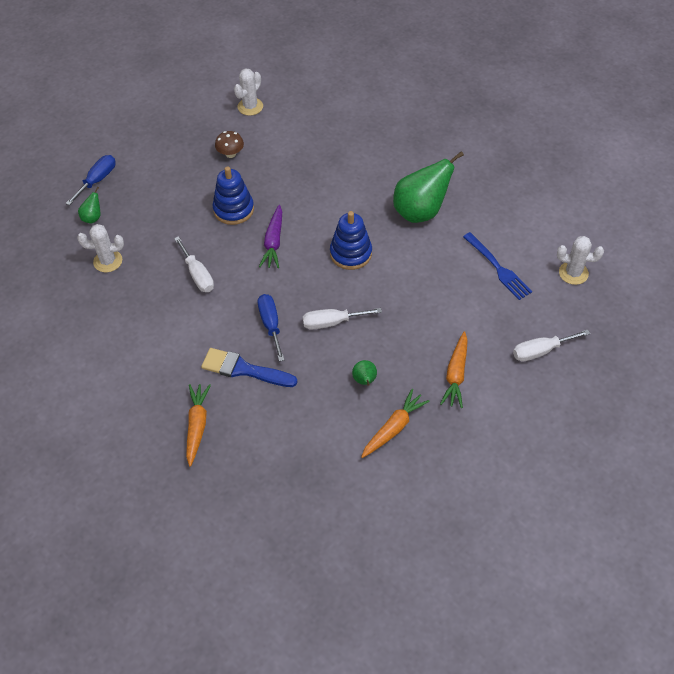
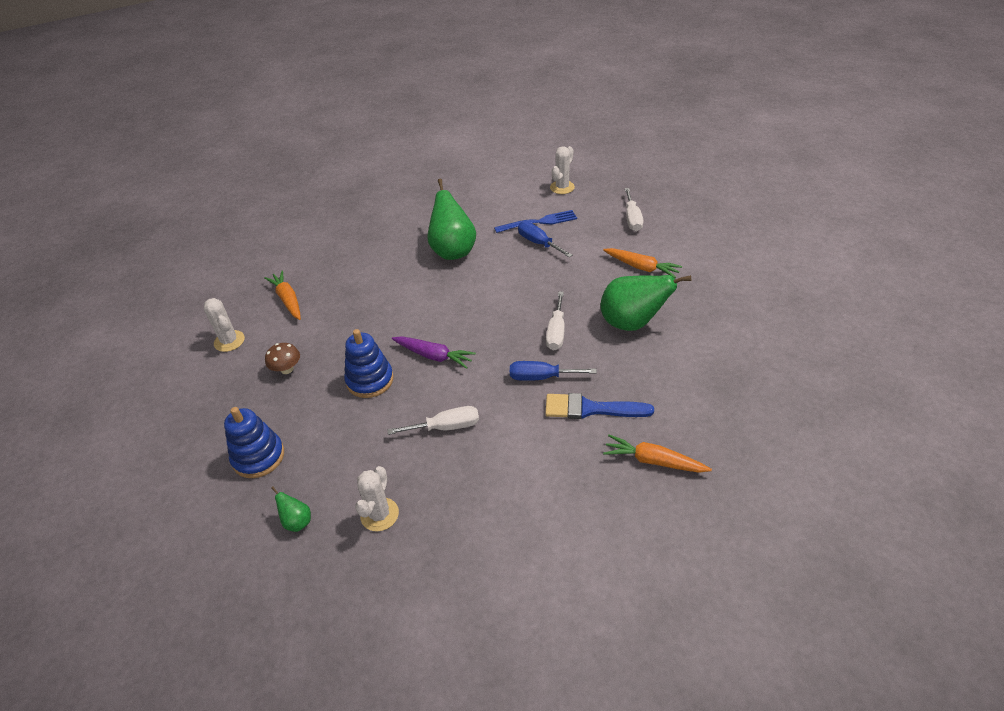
camera: 70 degrees left, 10 degrees down
(97, 180) = (236, 507): blue screwdriver -> blue screwdriver (538, 243)
(243, 369) = (591, 409): blue brush -> blue brush turned 60 degrees clockwise
(351, 253) = (478, 304): blue stacking toy -> blue stacking toy (258, 457)
(364, 381) = (632, 323): green pear -> green pear, size x2.26
(394, 428) = (688, 315): orange carrot -> orange carrot (288, 300)

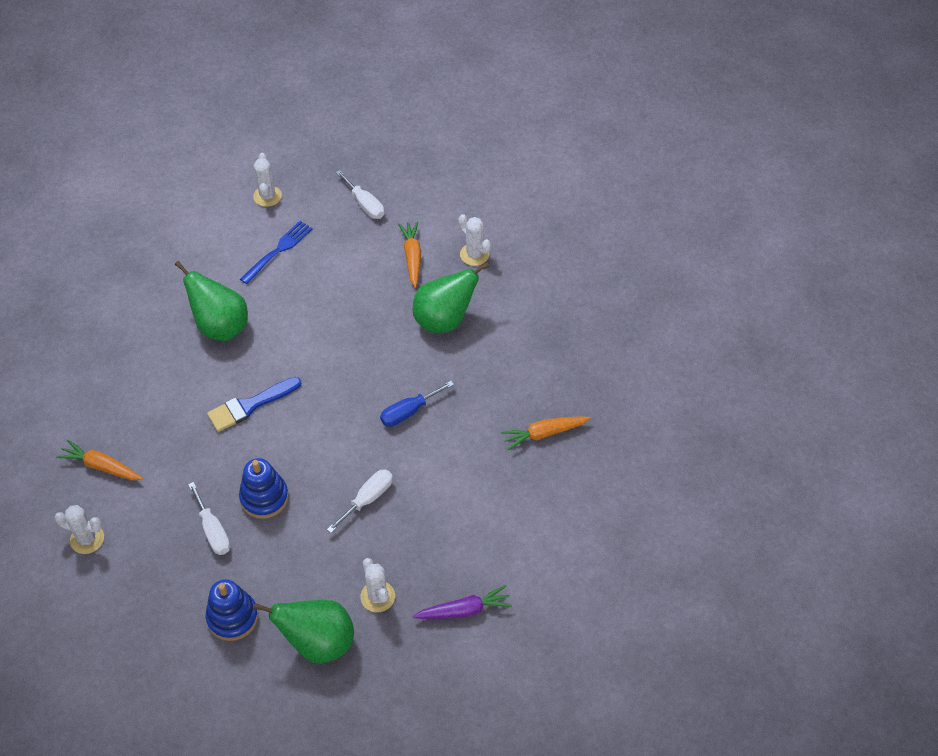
camera: 40 degrees left, 10 degrees up
(287, 369) = (176, 532): brown mushroom -> none
(297, 522) = (318, 642): green pear -> green pear, size x2.26
(434, 356) = (301, 443): purple carrot -> purple carrot (464, 610)
(538, 243) = (297, 276): blue screwdriver -> none
(556, 332) = (388, 362): white screwdriver -> white screwdriver (213, 530)
(591, 409) = (469, 417): blue brush -> blue brush (250, 405)
(641, 267) = (412, 257): orange carrot -> orange carrot turned 90 degrees counterclockwise
(698, 287) = (474, 254): none -> white cactus

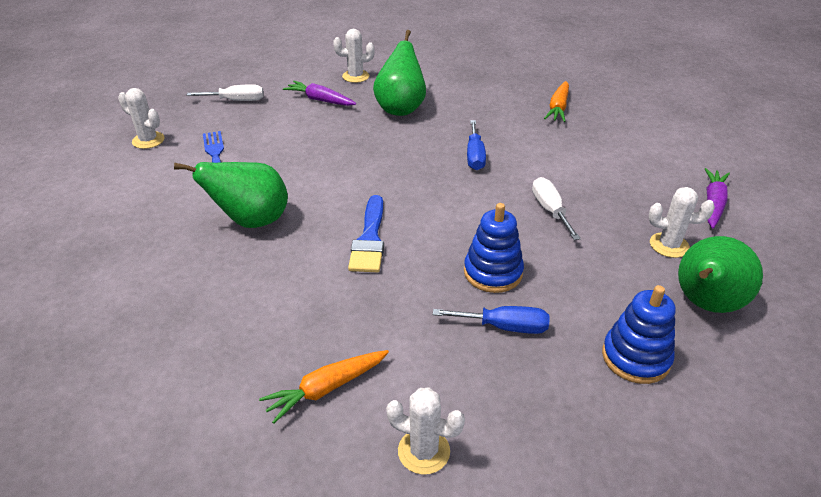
camera: 55 degrees left, 15 degrees down
(87, 539) = (424, 451): white cactus -> white cactus turned 60 degrees clockwise
(213, 530) = (504, 327): white screwdriver -> blue screwdriver
(412, 257) = (320, 100): orange carrot -> purple carrot

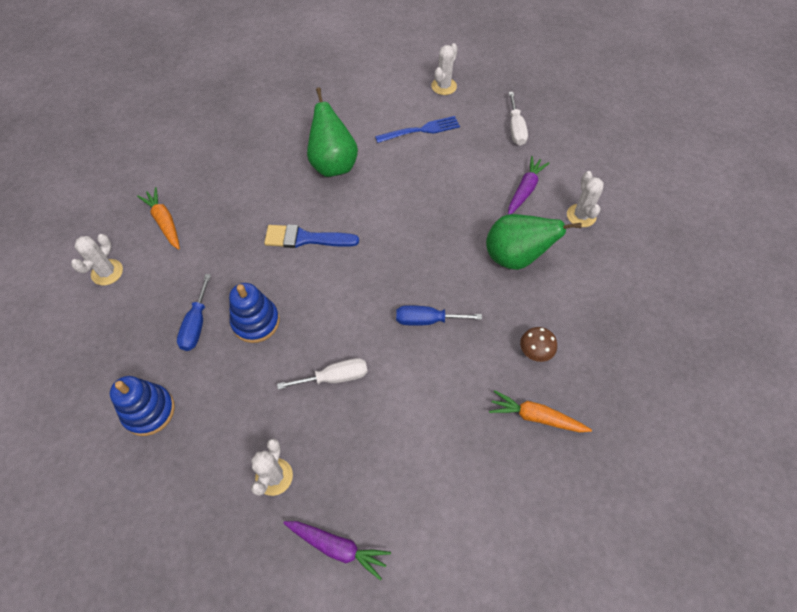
camera: 90 degrees right, 20 degrees up
(498, 105) = (535, 351): none -> brown mushroom
(705, 304) = (193, 485): green pear -> none

